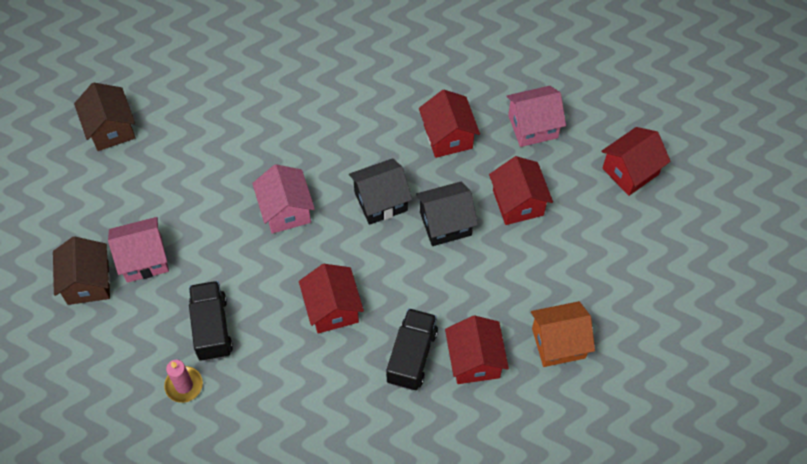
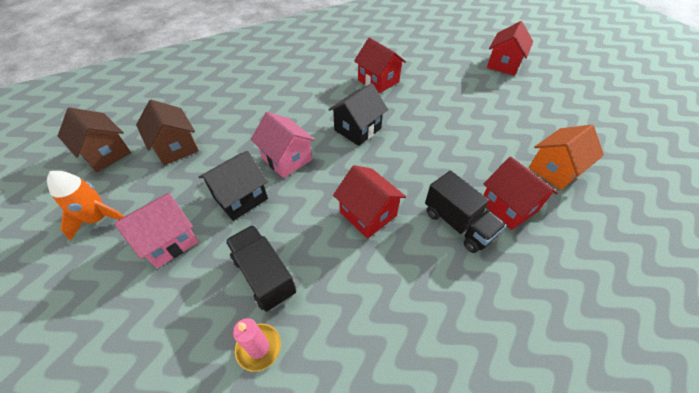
camera: 25 degrees left, 10 degrees down
(88, 282) = (112, 285): brown house -> brown house (176, 147)
(90, 209) = (99, 218): none -> orange rocket
(411, 356) = (458, 224): black truck -> black truck turned 150 degrees clockwise
(445, 223) = (413, 126): black house -> black house (240, 198)
(518, 202) = (452, 100): red house -> none
(532, 126) = (427, 61): pink house -> none

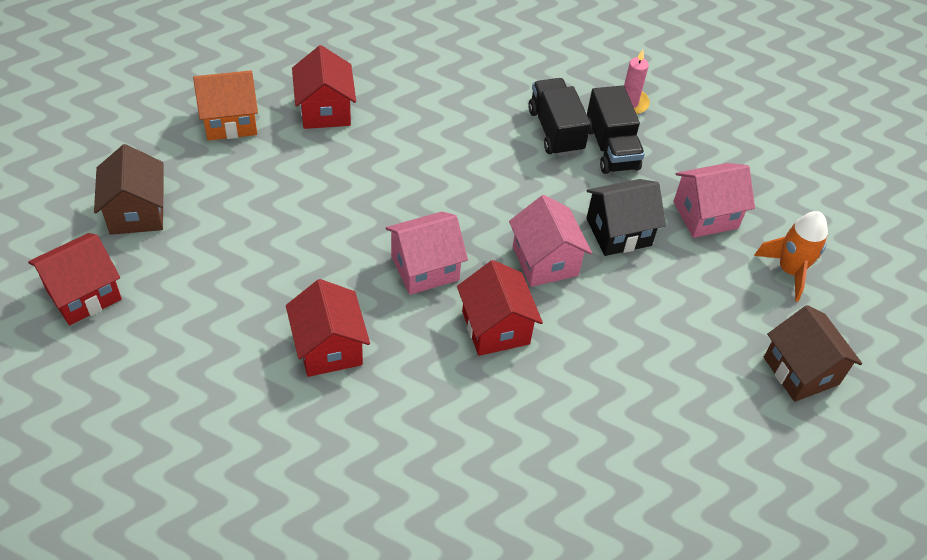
camera: 160 degrees left, 0 degrees up
(176, 147) = (697, 341): brown house -> brown house (137, 212)
(357, 129) = (425, 268): black house -> pink house
(368, 214) = (480, 160): red house -> red house (495, 328)
(458, 224) = (392, 116): black truck -> black truck (555, 131)

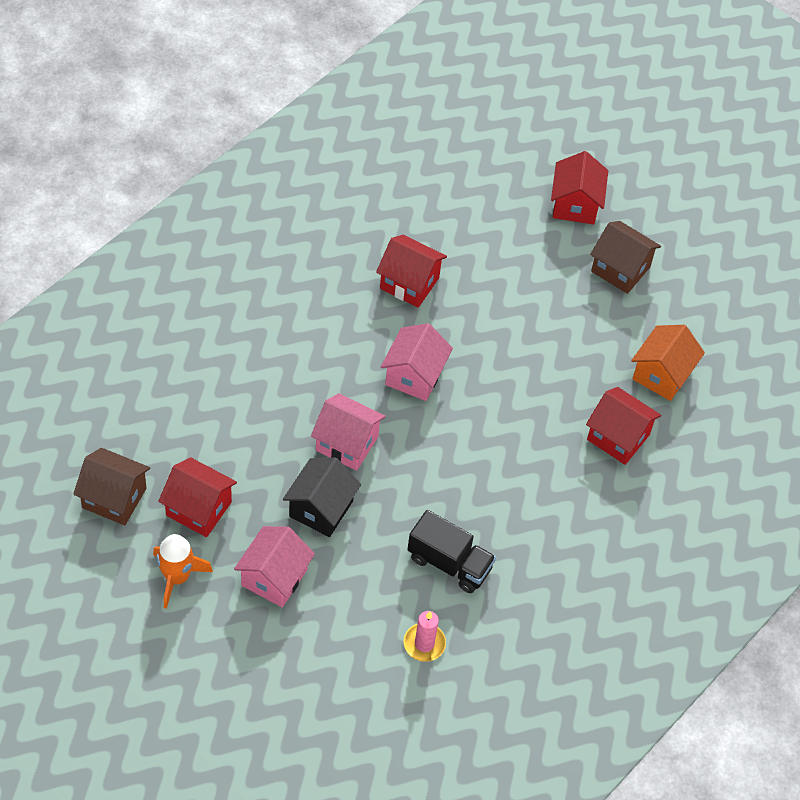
camera: 135 degrees right, 5 degrees up
(495, 328) = (330, 372): red house -> red house (198, 508)
(611, 148) = (394, 582): black truck -> none

